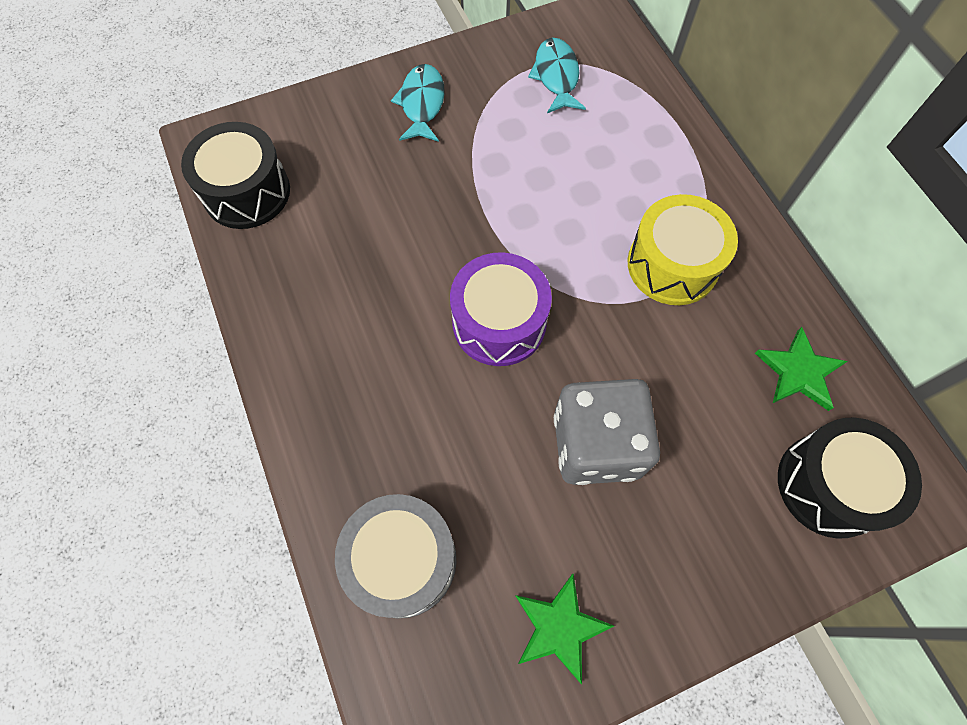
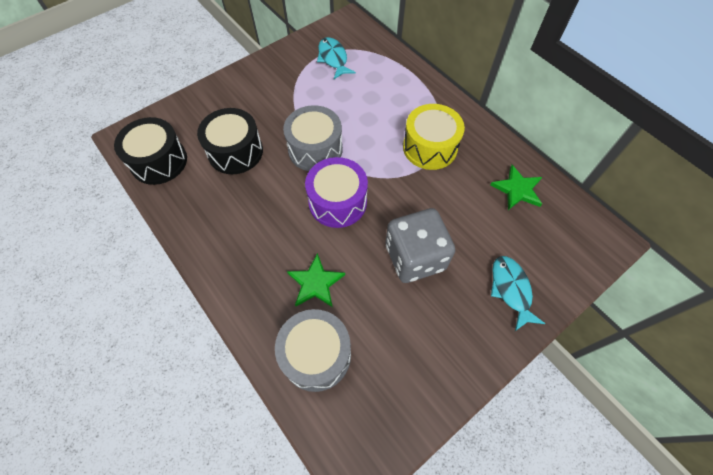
camera: 15 degrees left, 5 degrees down
(422, 104) = (257, 89): turquoise fish -> turquoise fish (511, 290)
(487, 226) = (315, 149): none -> grey drum
(559, 627) = (423, 368): green star -> green star (316, 283)
(829, 485) = (553, 247): black drum -> black drum (235, 152)

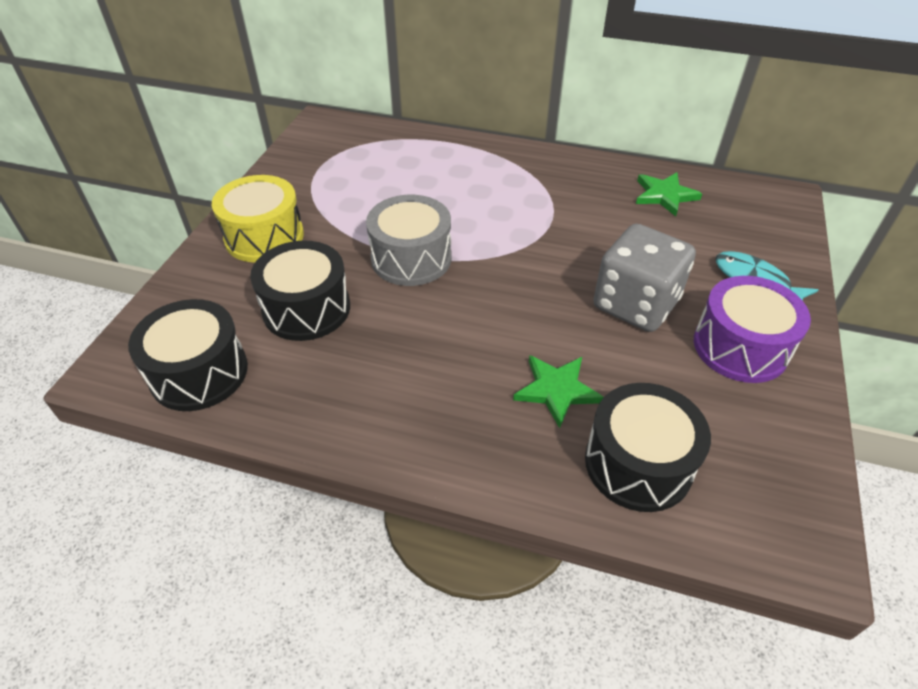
camera: 35 degrees left, 15 degrees down
(316, 355) = (638, 463): grey drum -> black drum
(333, 58) = (340, 163): turquoise fish -> none
(337, 202) = (494, 296): purple drum -> purple drum (740, 347)
(430, 147) = (540, 199): yellow drum -> yellow drum (264, 236)

